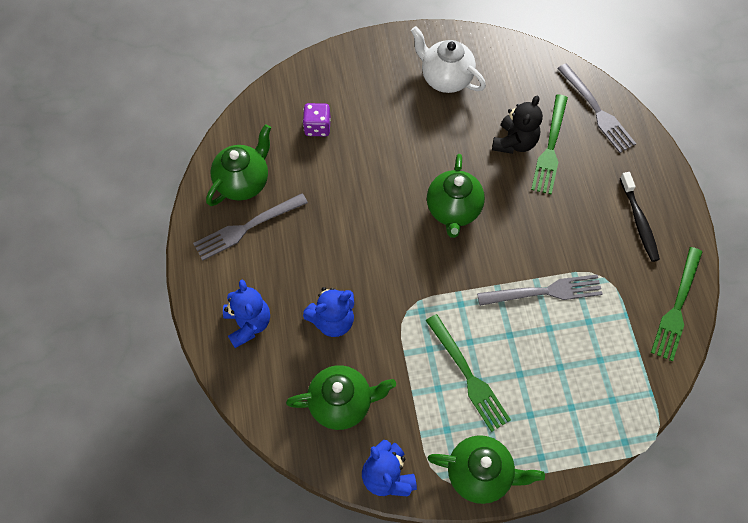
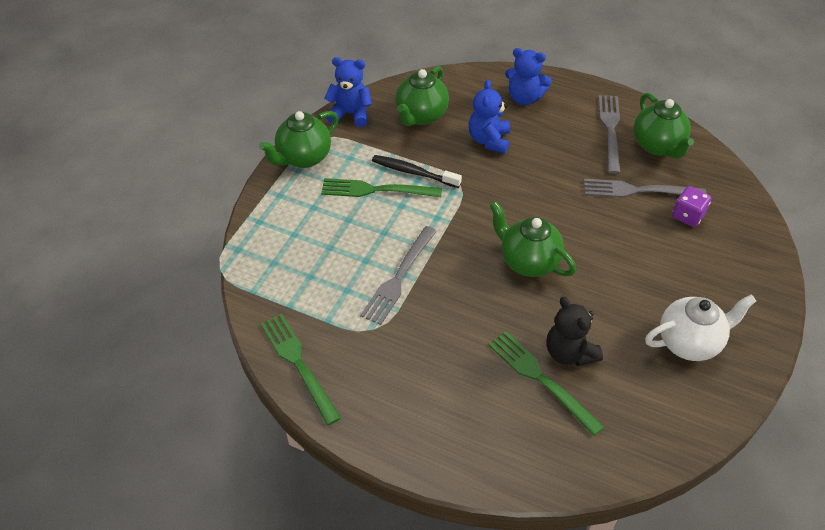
camera: 125 degrees right, 15 degrees down
(597, 111) = (557, 455): grey fork -> grey fork (638, 190)
(639, 221) = (402, 397): black toothbrush -> black toothbrush (413, 172)

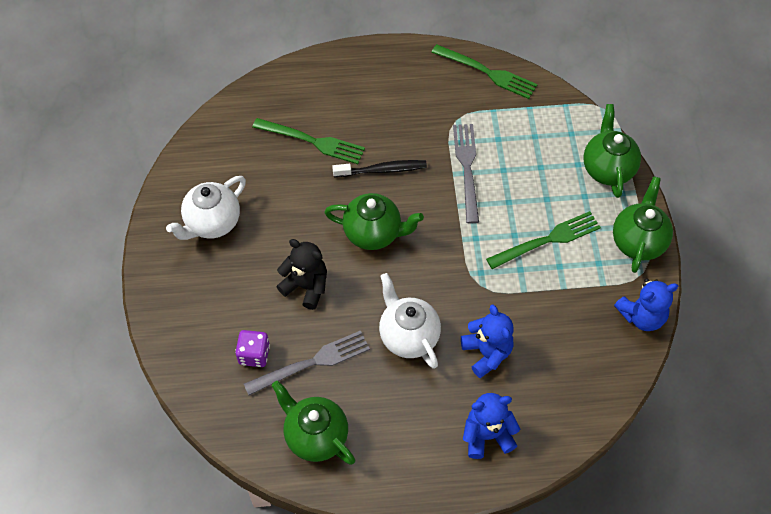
camera: 150 degrees right, 10 degrees up
(413, 172) = (530, 276): black toothbrush -> black toothbrush (382, 170)
(421, 116) = (573, 350): green teapot -> green teapot (607, 169)
(545, 175) = (408, 336): none -> white teapot
(569, 353) = (301, 170): black teddy bear -> black teddy bear (306, 286)
(610, 130) = (374, 434): grey fork -> none

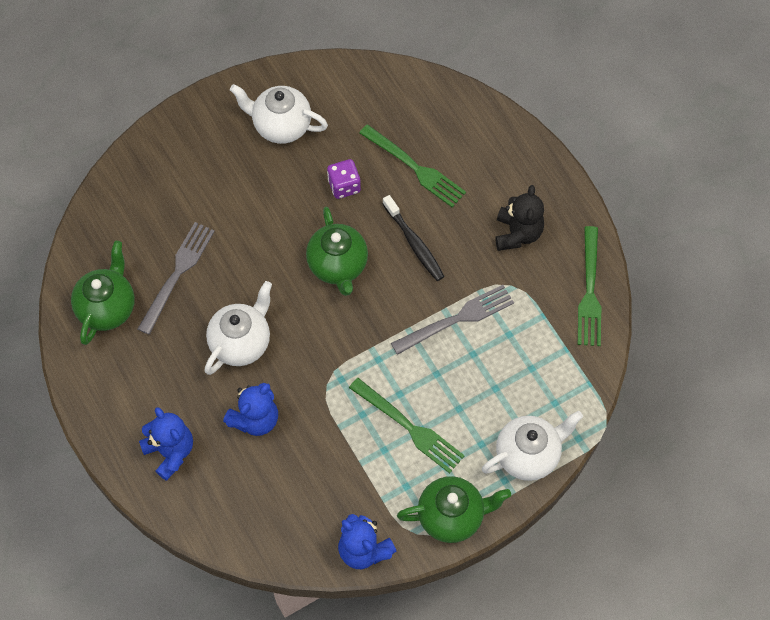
camera: 65 degrees right, 5 degrees up
(254, 354) = (164, 223): purple dice -> purple dice (344, 186)
(306, 286) = (252, 234): black teddy bear -> black teddy bear (517, 233)
(312, 362) = (177, 273): grey fork -> grey fork turned 105 degrees counterclockwise
(313, 141) = (415, 168): green fork -> green fork turned 45 degrees counterclockwise
(607, 169) = (528, 455): green teapot -> white teapot

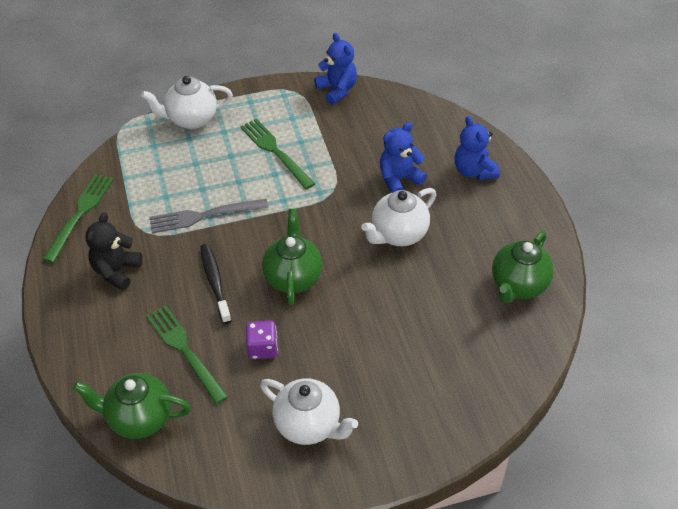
camera: 165 degrees left, 15 degrees down
(177, 273) = (447, 301): grey fork -> none
(452, 516) = (265, 96): green teapot -> green teapot (139, 418)

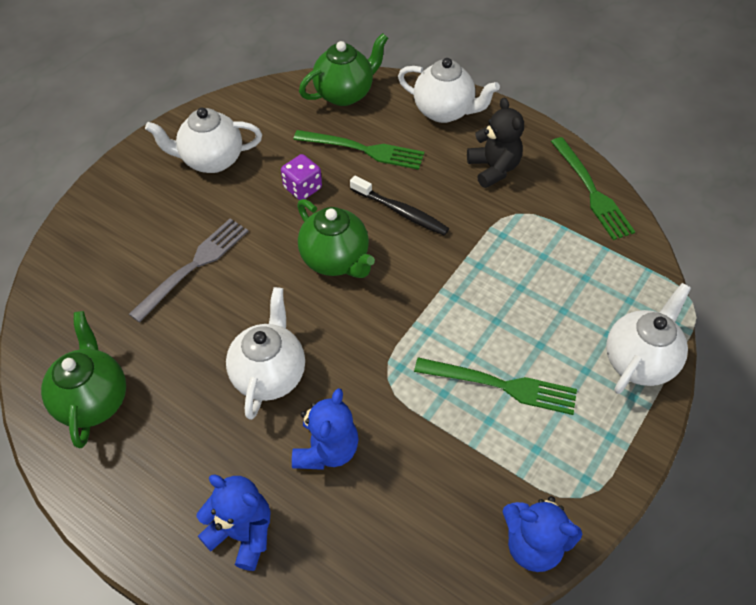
camera: 140 degrees right, 5 degrees up
(87, 342) = (444, 111): none -> white teapot
(203, 216) = (484, 262): grey fork -> grey fork (194, 265)

